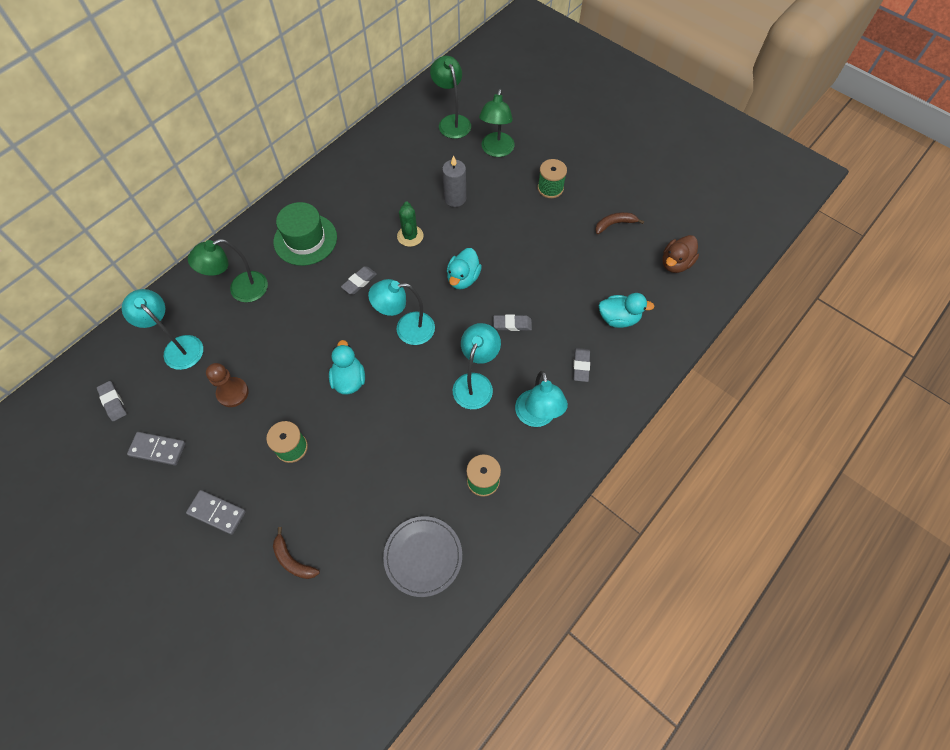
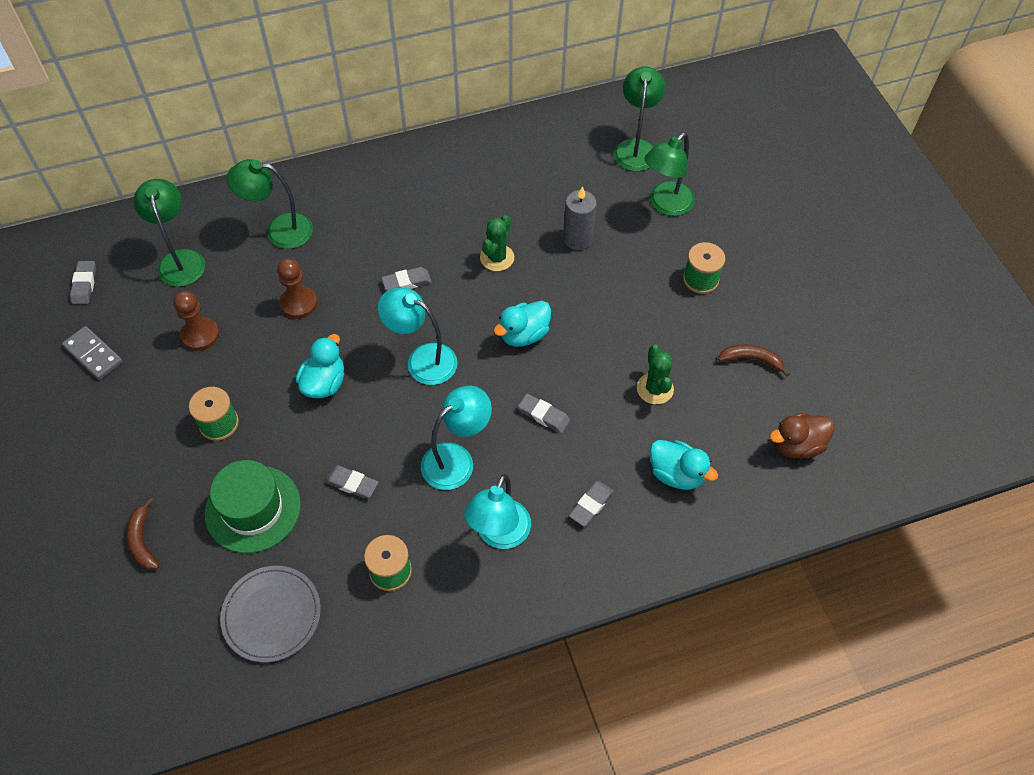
camera: 30 degrees right, 5 degrees down
(178, 347) = (180, 259): turquoise lamp -> green lamp
(217, 513) = (105, 450): grey domino -> none
(291, 334) = (299, 303): none -> brown pawn
(305, 239) = (381, 208): green hat -> green hat (253, 509)
(416, 437) = (351, 483): none -> grey eraser
(569, 271) = (655, 389): none -> green cactus

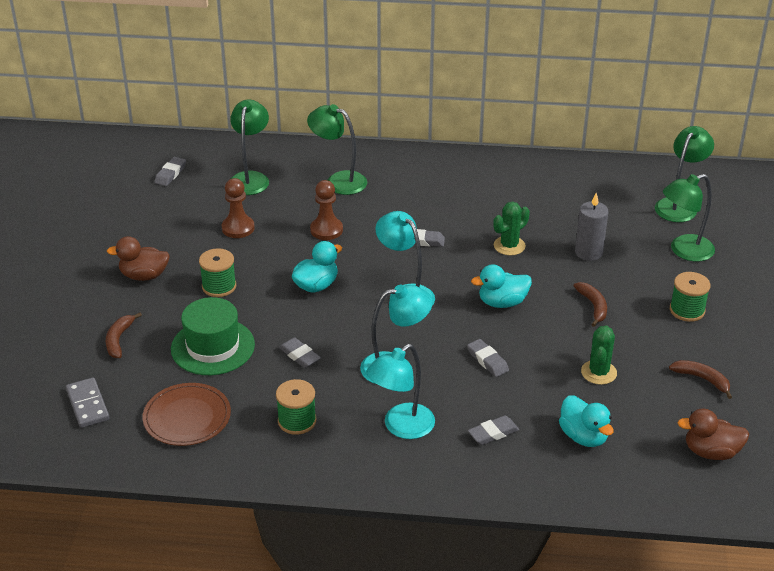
camera: 25 degrees right, 20 degrees down
(93, 354) = (151, 217): grey domino -> grey domino (87, 405)
(126, 440) = (144, 276): none -> brown duck
(272, 615) = (187, 417): grey plate -> brown plate
(613, 307) = (593, 306): none -> brown banana

